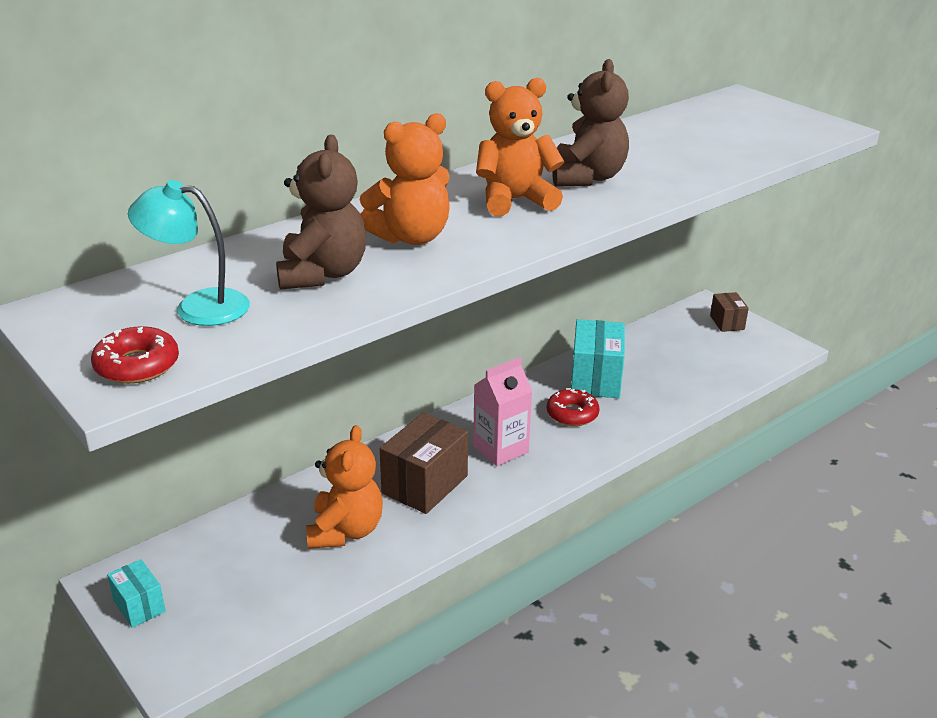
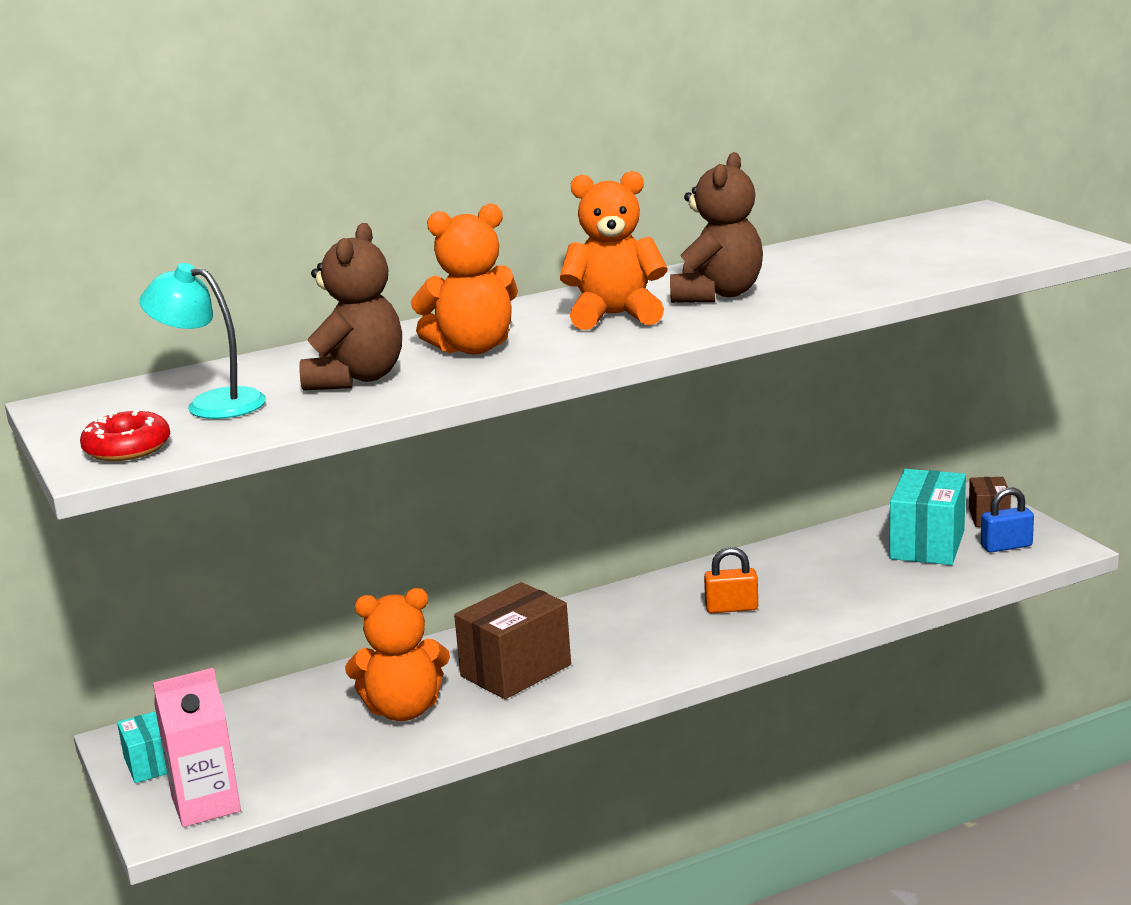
camera: 15 degrees right, 10 degrees down
(345, 531) = (403, 710): orange teddy bear -> orange teddy bear turned 60 degrees clockwise
(500, 449) = (624, 640): pink carton -> pink carton (206, 804)
(572, 414) = (731, 608): red donut -> orange padlock
(596, 379) = (779, 572): turquoise box -> turquoise box (927, 545)
(749, 348) = (1006, 546): none -> blue padlock

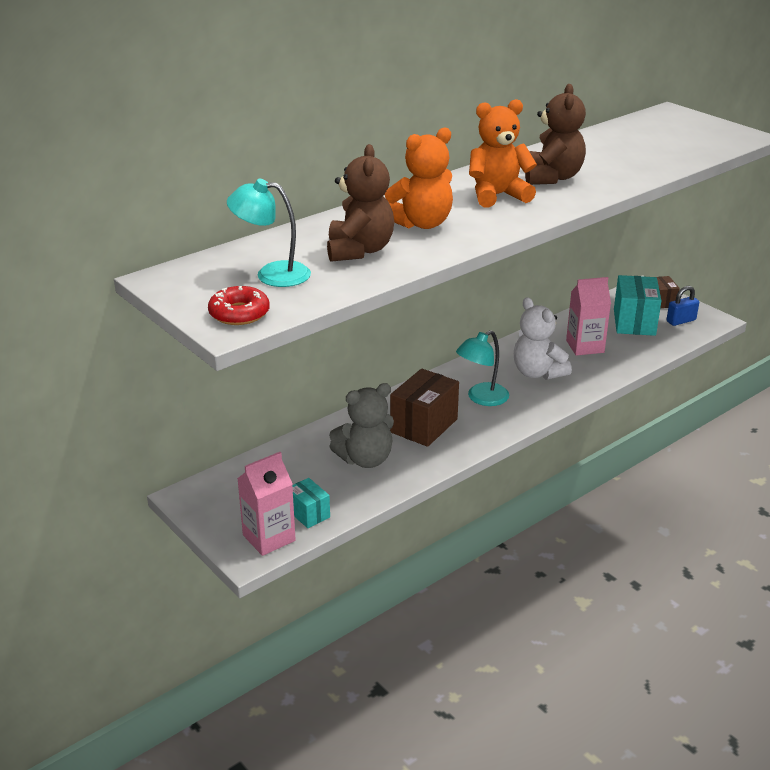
camera: 15 degrees left, 10 degrees up
(149, 764) = (214, 512): turquoise box -> turquoise box (308, 514)
(403, 710) = (365, 459): orange teddy bear -> grey teddy bear
(624, 638) = (481, 398): none -> turquoise lamp
(731, 608) = (537, 373): orange padlock -> white teddy bear
(827, 575) = (585, 346): none -> pink carton

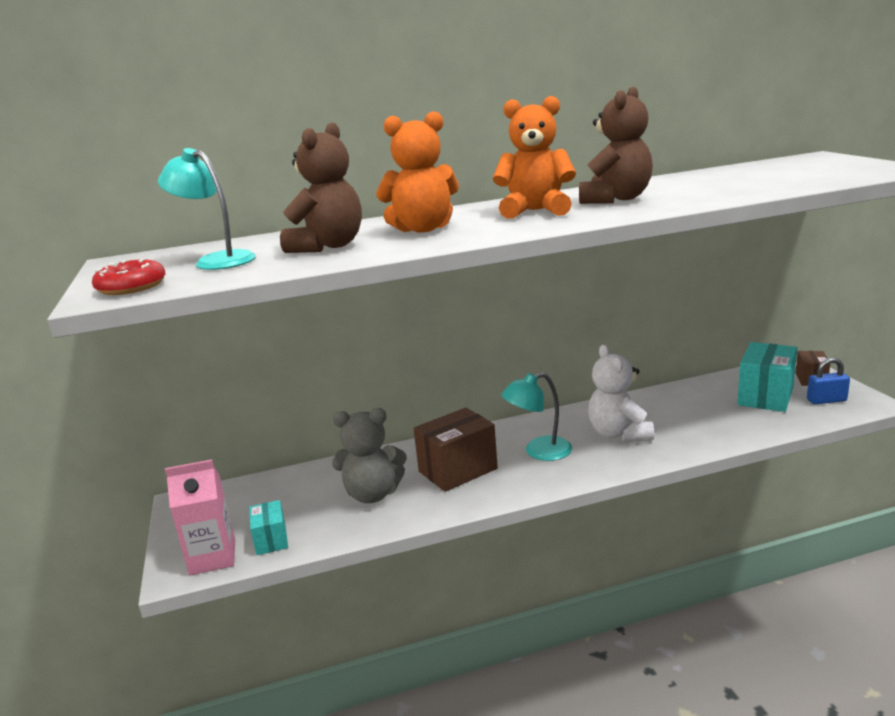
camera: 25 degrees right, 10 degrees down
(585, 346) = (691, 414): pink carton -> none

